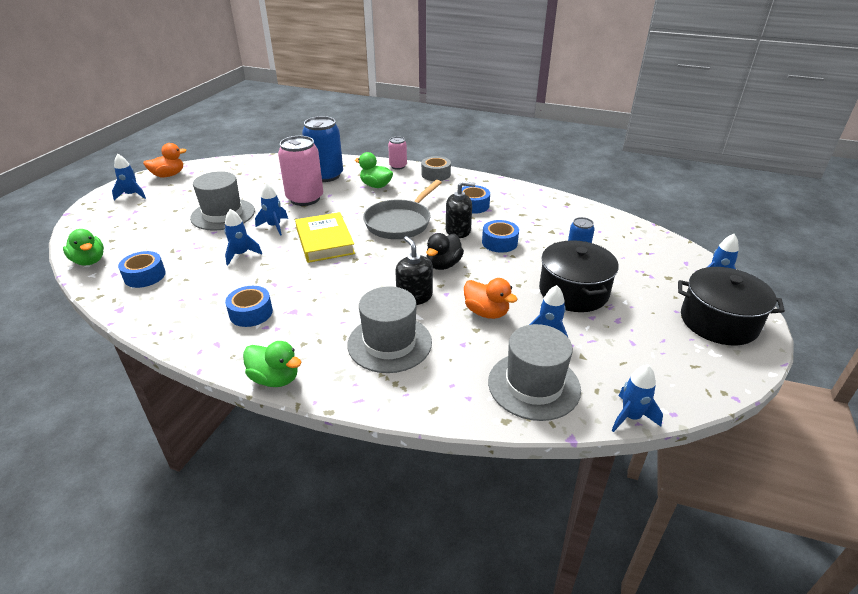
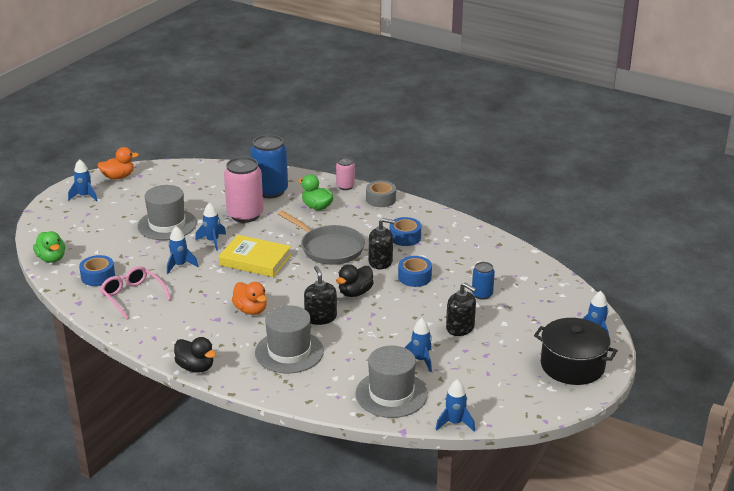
camera: 10 degrees right, 5 degrees down
(187, 295) = (132, 296): none -> pink glasses
(251, 313) = (183, 316): blue tape -> none
(275, 379) = (195, 367): green duck -> black duck
(324, 241) = (255, 260): yellow book -> yellow book turned 60 degrees counterclockwise
(400, 222) = (329, 248): grey pan -> grey pan turned 90 degrees counterclockwise
(486, 312) = (377, 337): orange duck -> orange duck (251, 310)
(573, 291) = (460, 328): black pot -> black soap dispenser

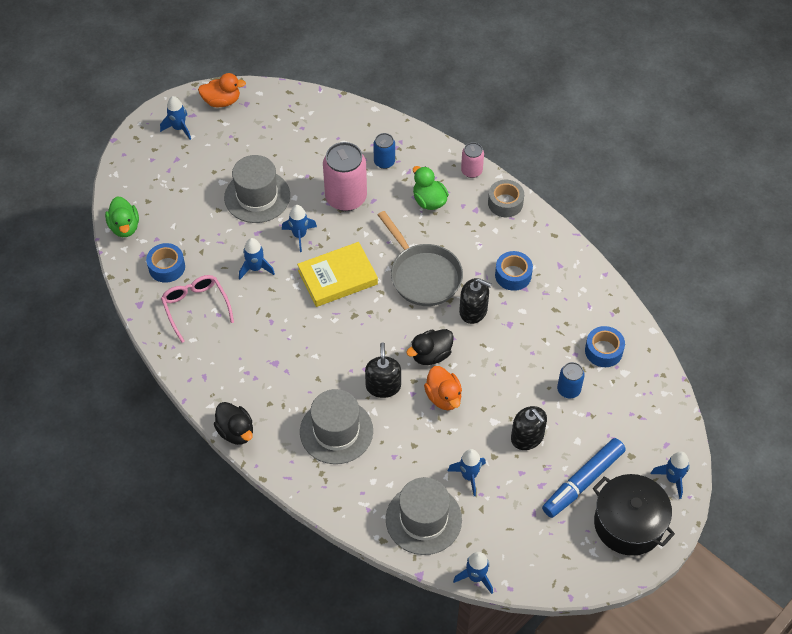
camera: 15 degrees right, 25 degrees up
(251, 310) = (313, 357): orange duck -> orange duck (443, 397)
(255, 260) = (337, 277): yellow book -> yellow book turned 60 degrees counterclockwise
(270, 191) = (384, 162): blue can -> blue can, size x0.52
(414, 277) = (503, 344): blue tape -> blue tape (603, 351)
(520, 347) = (583, 482): none -> blue marker

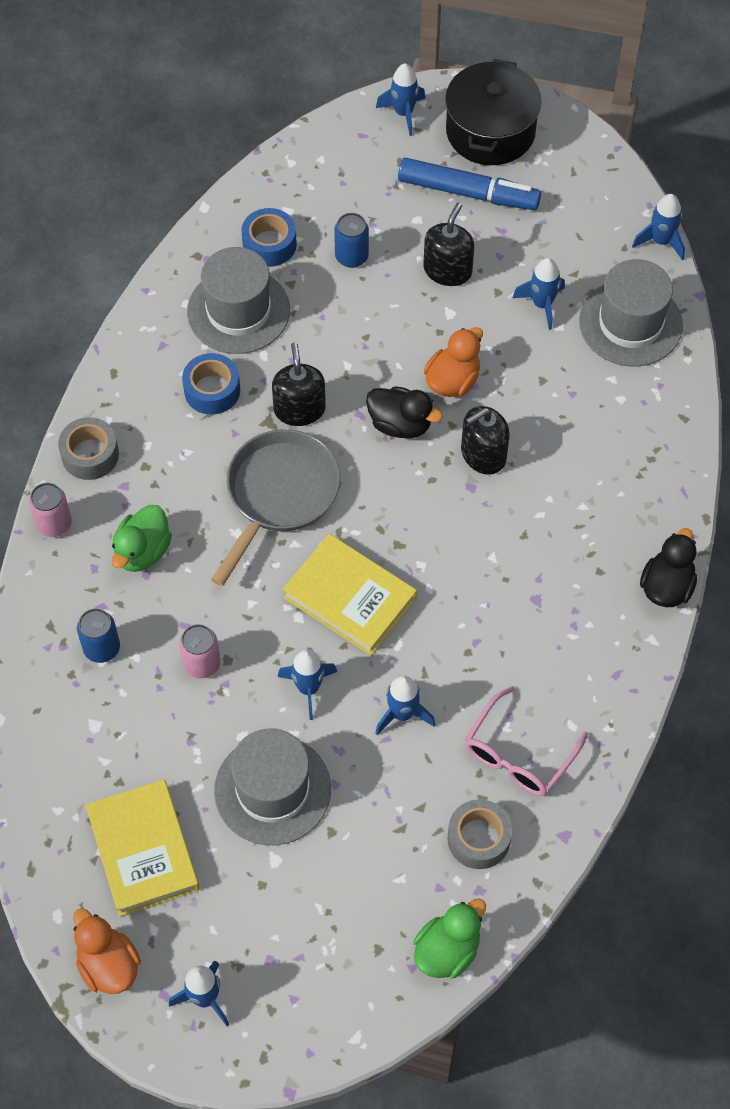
camera: 120 degrees left, 5 degrees up
(167, 267) = (478, 838): blue tape -> grey tape
(265, 135) = (143, 850): none -> yellow book
(336, 431) = (583, 473): grey hat -> grey hat (238, 311)
(346, 198) = (202, 664): pink can -> pink can, size x0.52

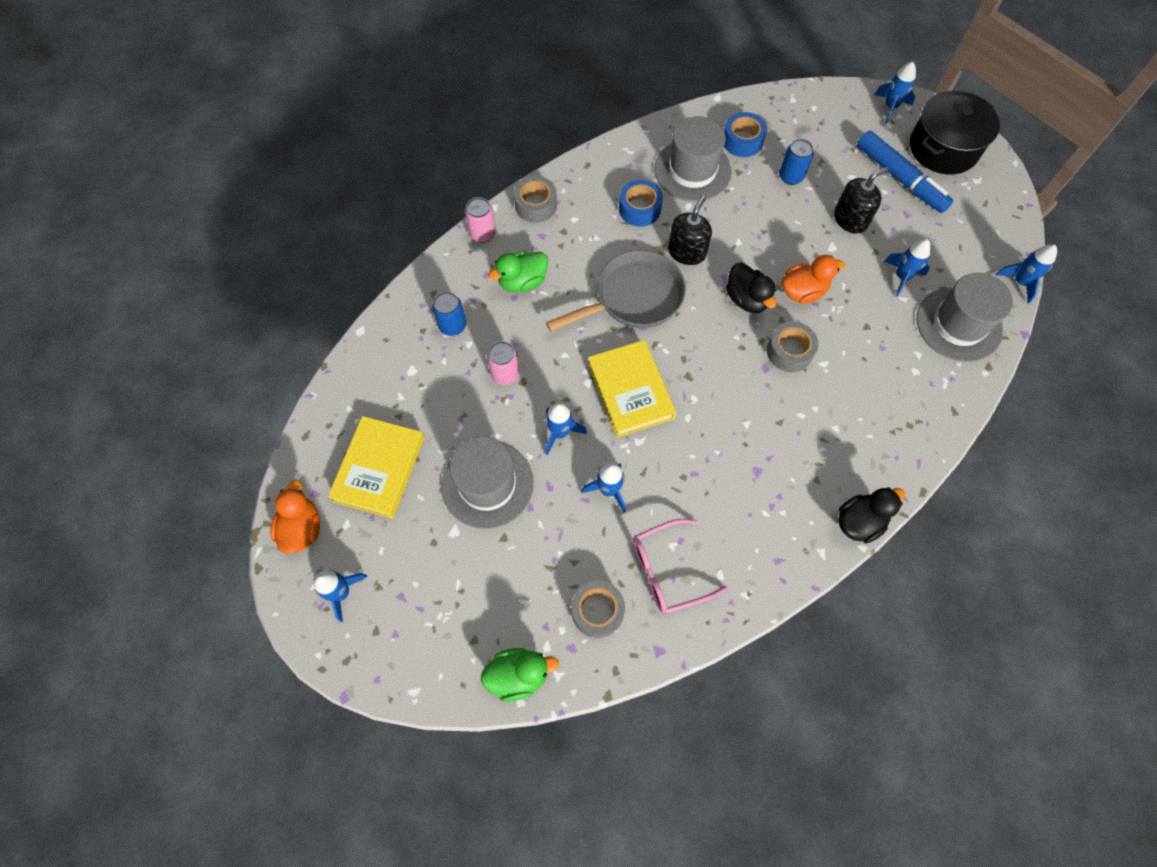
camera: 35 degrees right, 5 degrees up
(483, 454) = (789, 351): black soap dispenser -> grey tape

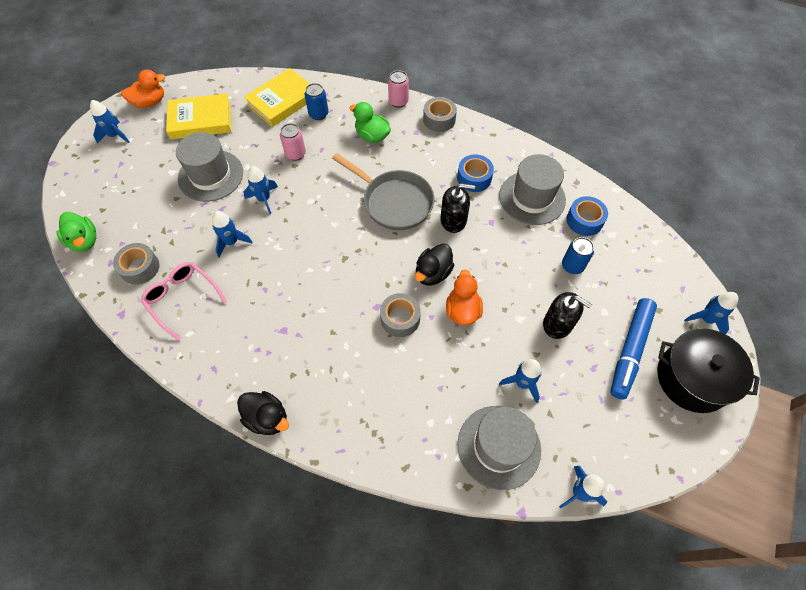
camera: 65 degrees right, 5 degrees down
(630, 391) = (315, 227): yellow book -> yellow book (282, 101)
(803, 291) = (462, 310): orange duck -> orange duck turned 135 degrees counterclockwise

